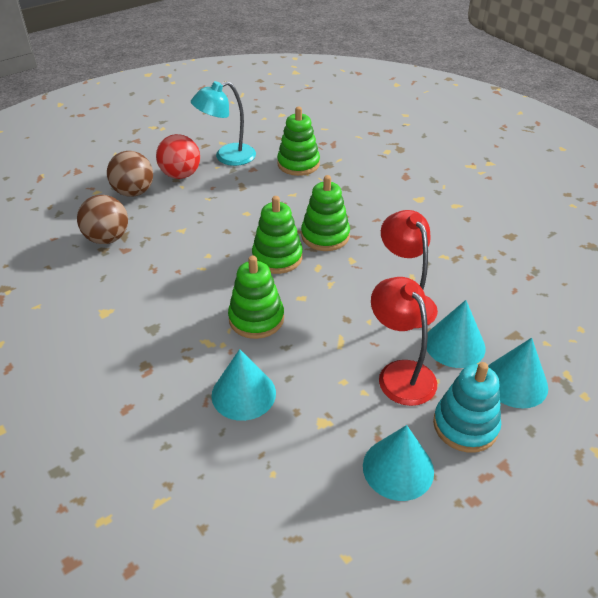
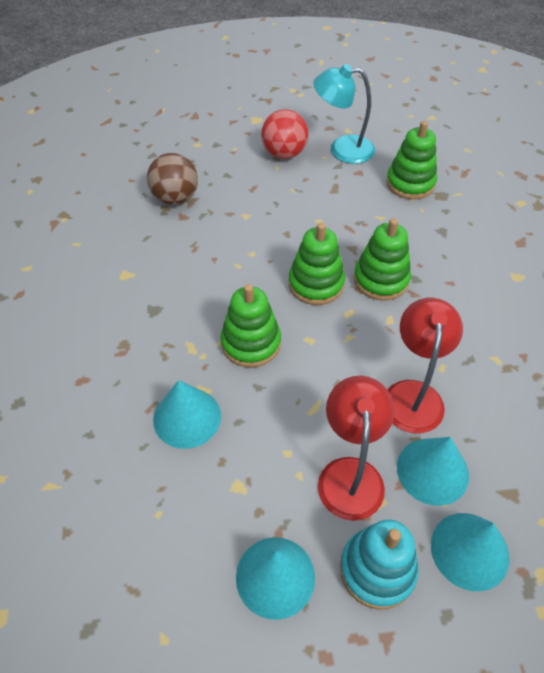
camera: 30 degrees right, 10 degrees up
(134, 192) = (229, 157): brown ball -> none

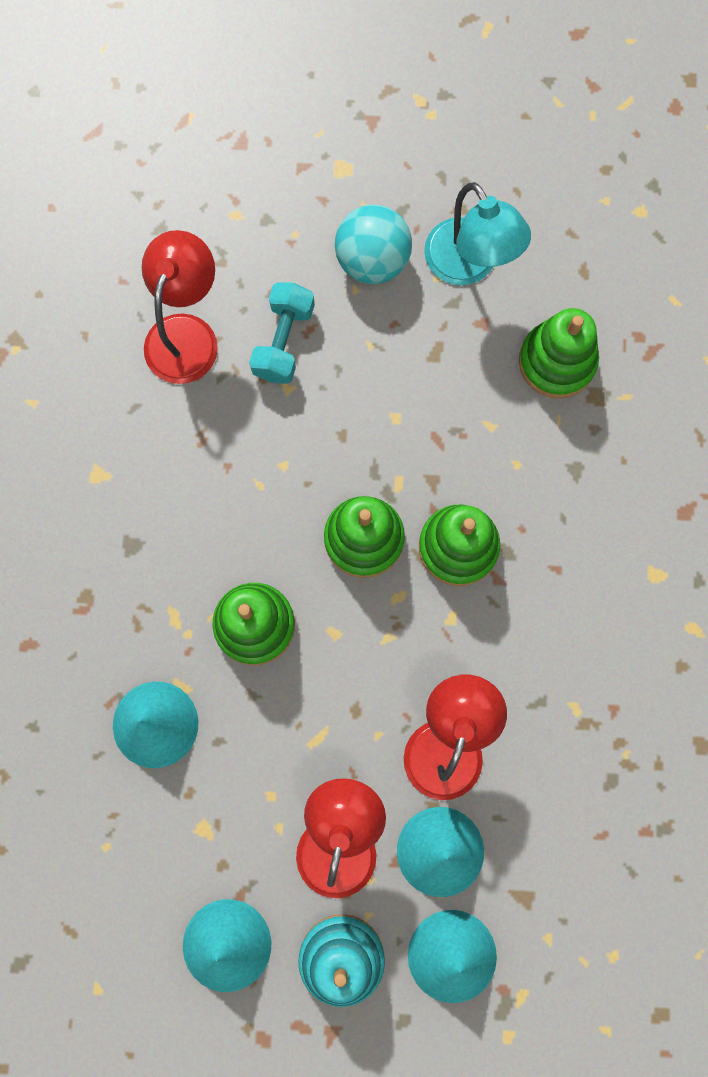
camera: 10 degrees right, 25 degrees up
(175, 198) = (186, 333): brown ball -> red lamp
(238, 194) = (283, 341): none -> turquoise dumbbell
(284, 154) = (372, 260): red ball -> turquoise ball
(342, 149) = (469, 265): turquoise lamp -> turquoise lamp turned 135 degrees counterclockwise

